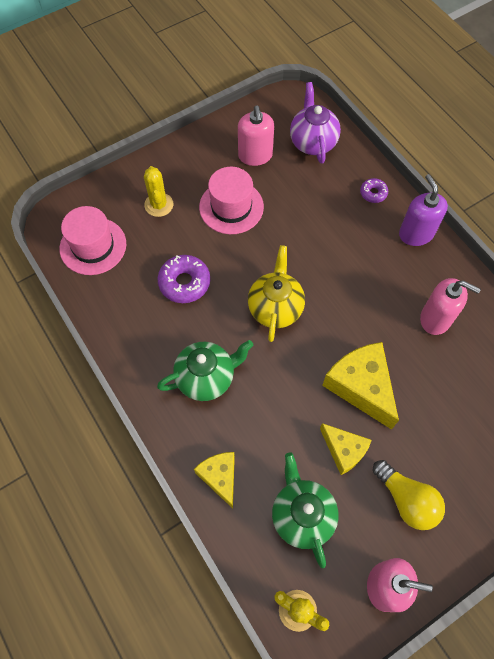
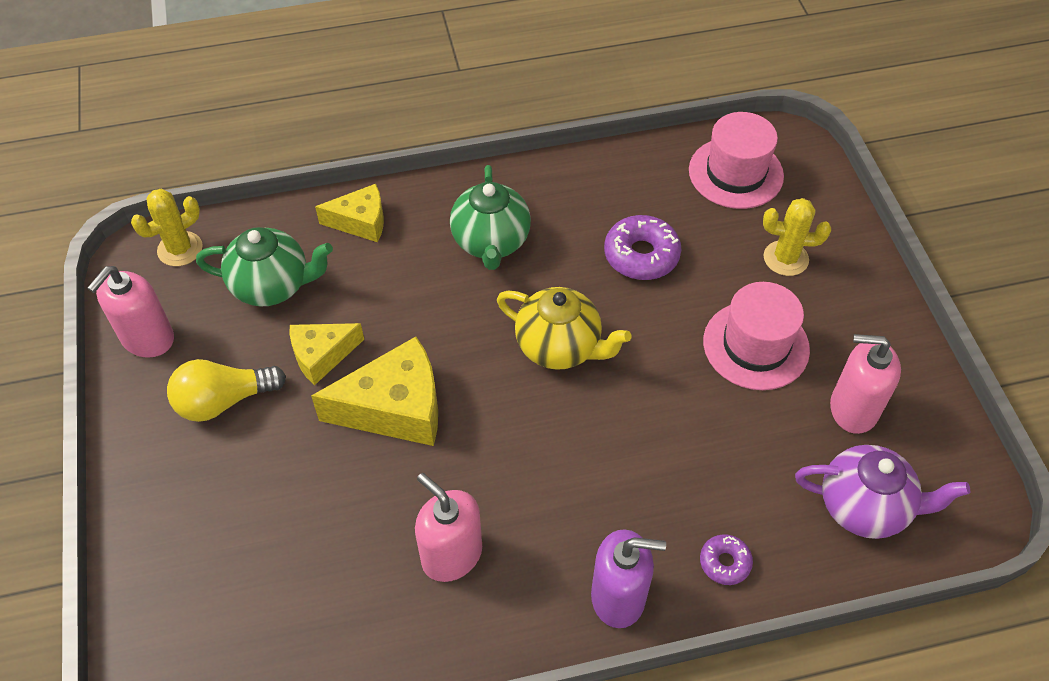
camera: 110 degrees right, 10 degrees down
(435, 319) = (451, 554): pink soap dispenser -> pink soap dispenser turned 90 degrees clockwise

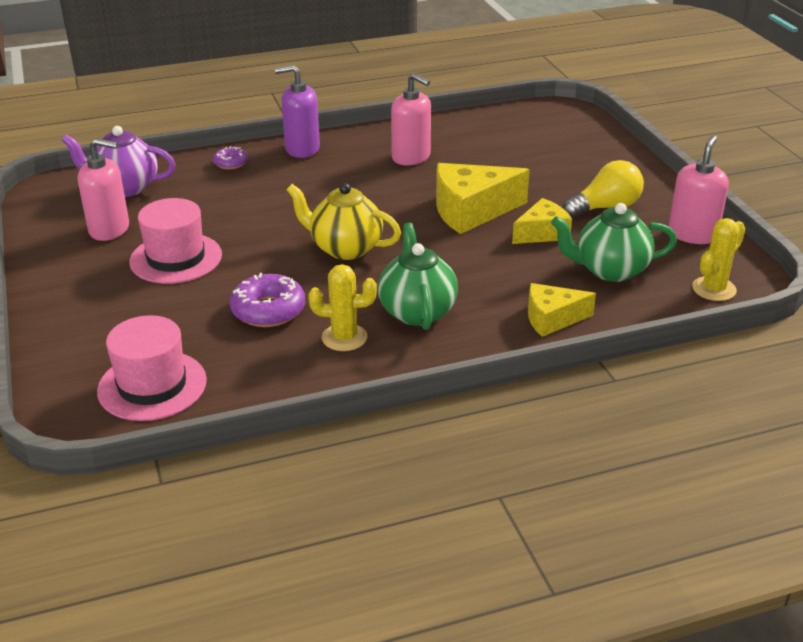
camera: 175 degrees right, 20 degrees down
(785, 258) = (125, 316): yellow cactus -> yellow cactus (344, 338)

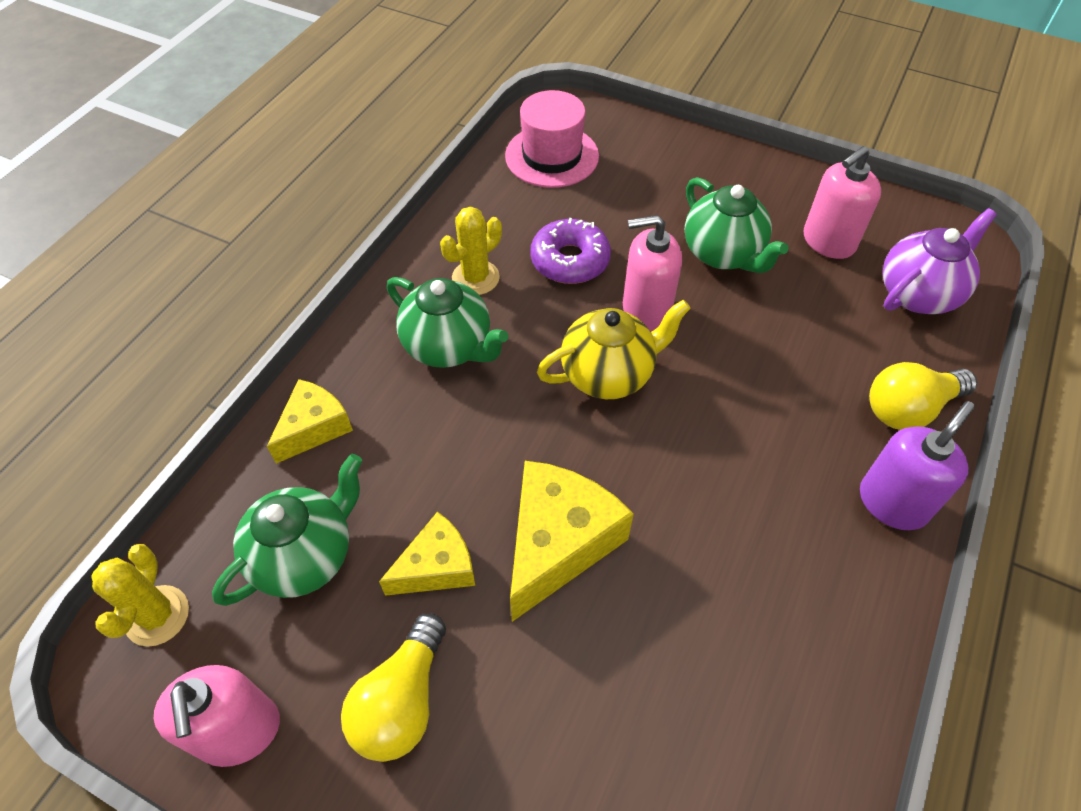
camera: 135 degrees right, 20 degrees up
(176, 258) = (723, 254): pink hat -> green teapot
(231, 163) = (909, 409): purple donut -> yellow light bulb
(411, 157) = (759, 604): pink soap dispenser -> pink soap dispenser (646, 310)
(542, 233) = (437, 567): yellow cheese -> yellow cheese turned 135 degrees counterclockwise

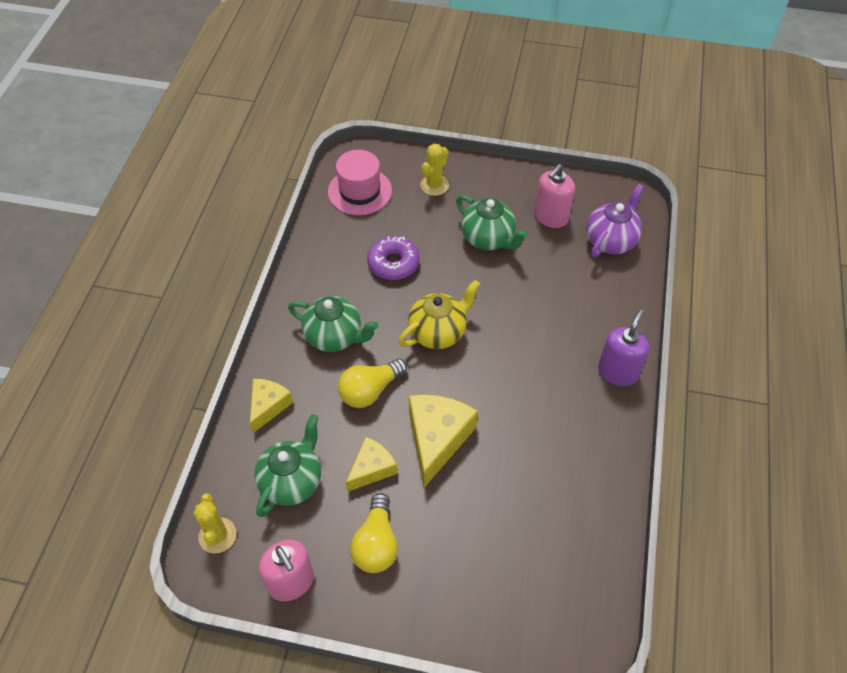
camera: 15 degrees left, 0 degrees up
(475, 278) = (336, 288): yellow cactus -> yellow cactus (434, 185)
(646, 310) = (450, 286): pink soap dispenser -> none
(909, 409) = (617, 315): yellow light bulb -> yellow light bulb (370, 391)

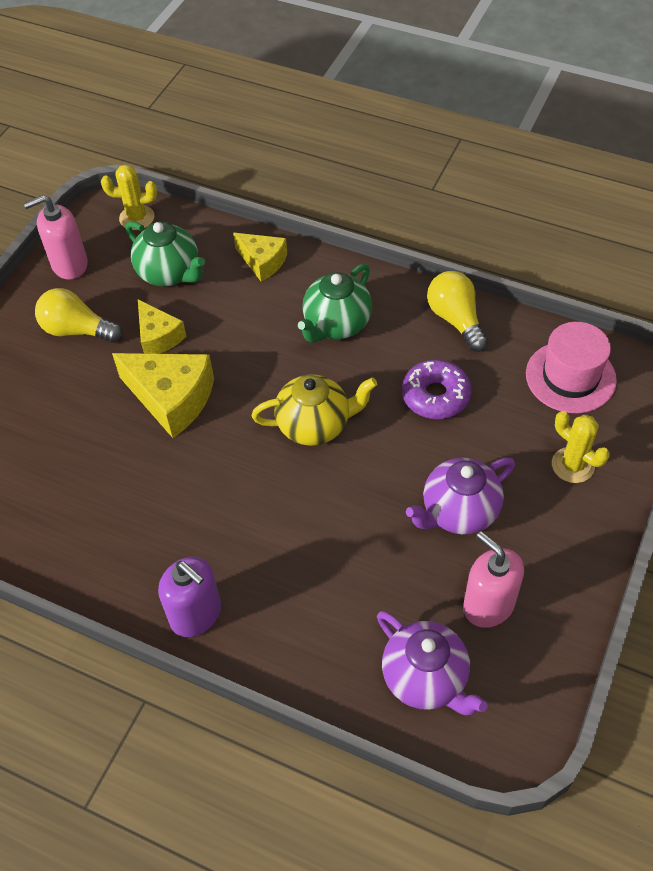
camera: 105 degrees right, 0 degrees up
(370, 391) = (253, 347): yellow light bulb -> yellow light bulb (456, 319)
(438, 332) = (315, 425): yellow teapot -> yellow teapot turned 75 degrees counterclockwise
(488, 239) = (458, 512): green teapot -> purple teapot

